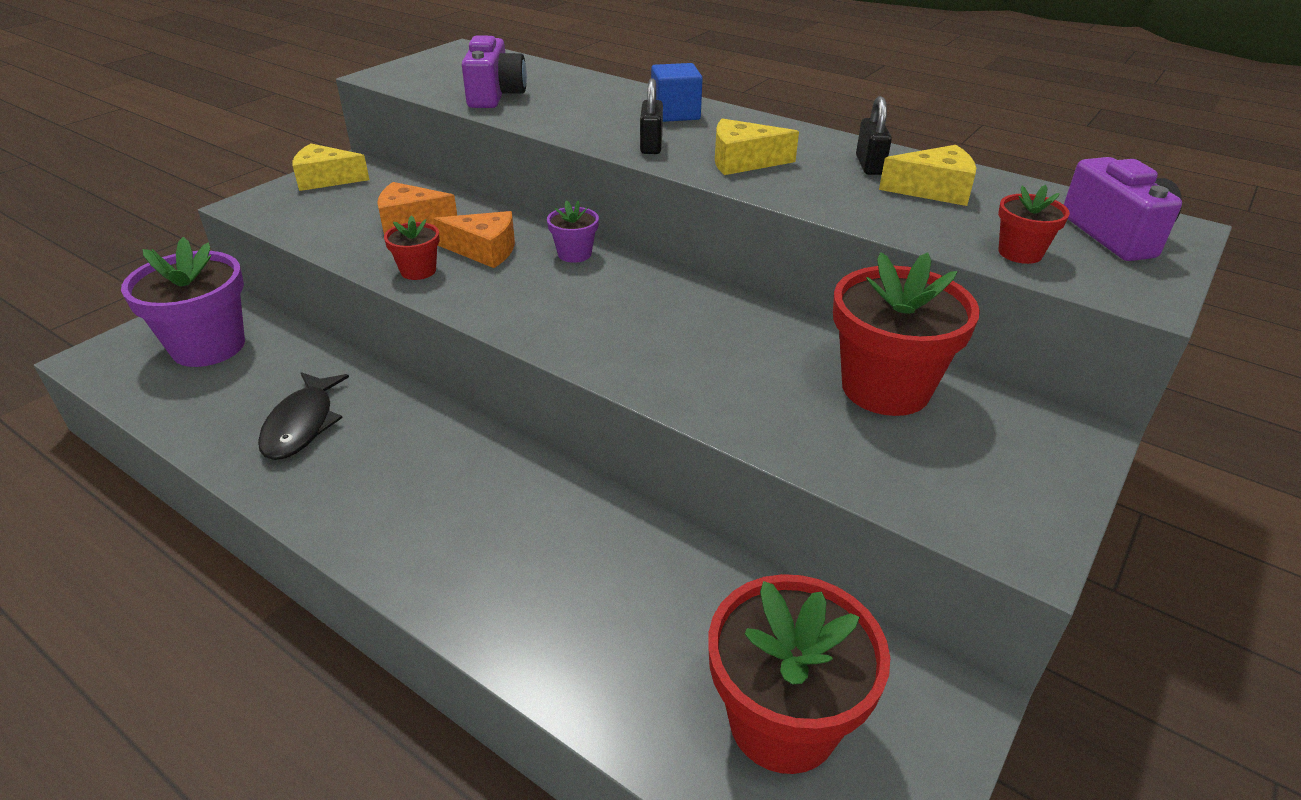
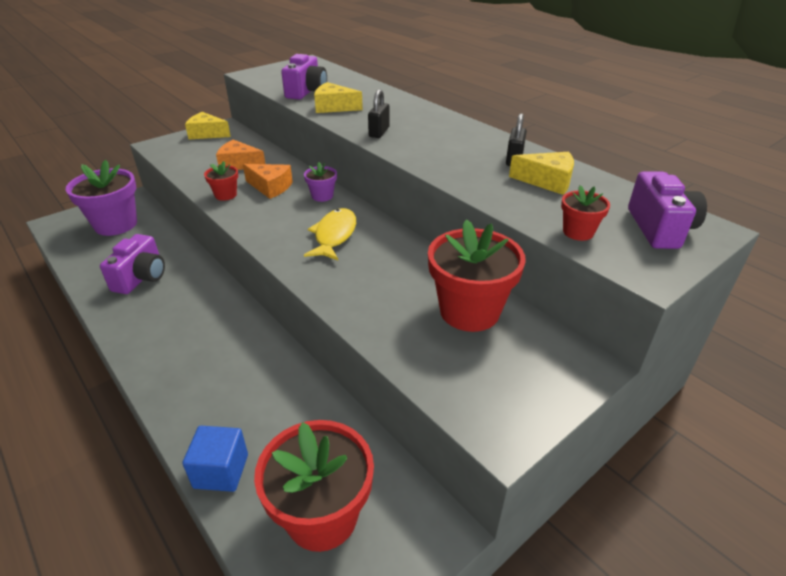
camera: 15 degrees right, 0 degrees up
(302, 424) = (141, 277): black fish -> purple camera
(628, 309) = (334, 235): none -> yellow fish
(675, 114) = (409, 113): blue cube -> blue cube (221, 471)
(743, 161) = (430, 148): yellow cheese -> yellow cheese (334, 107)

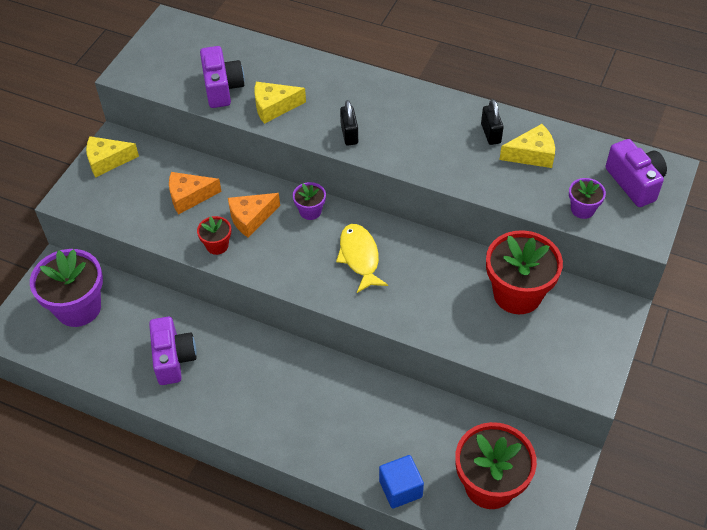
camera: 25 degrees left, 15 degrees up
(270, 187) = (251, 218): orange cheese -> orange cheese turned 150 degrees clockwise
(578, 232) = (582, 209): red flower pot -> purple flower pot

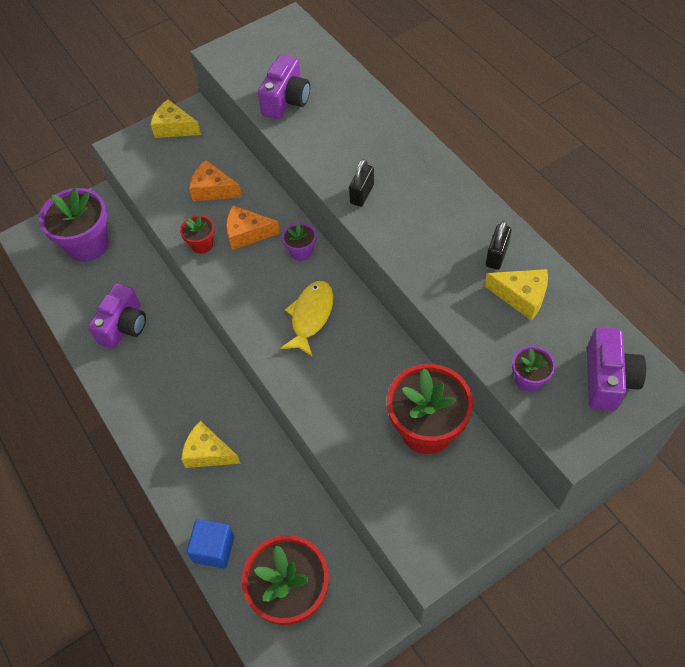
camera: 35 degrees right, 5 degrees up
(274, 107) = (316, 138): yellow cheese -> yellow cheese (208, 452)

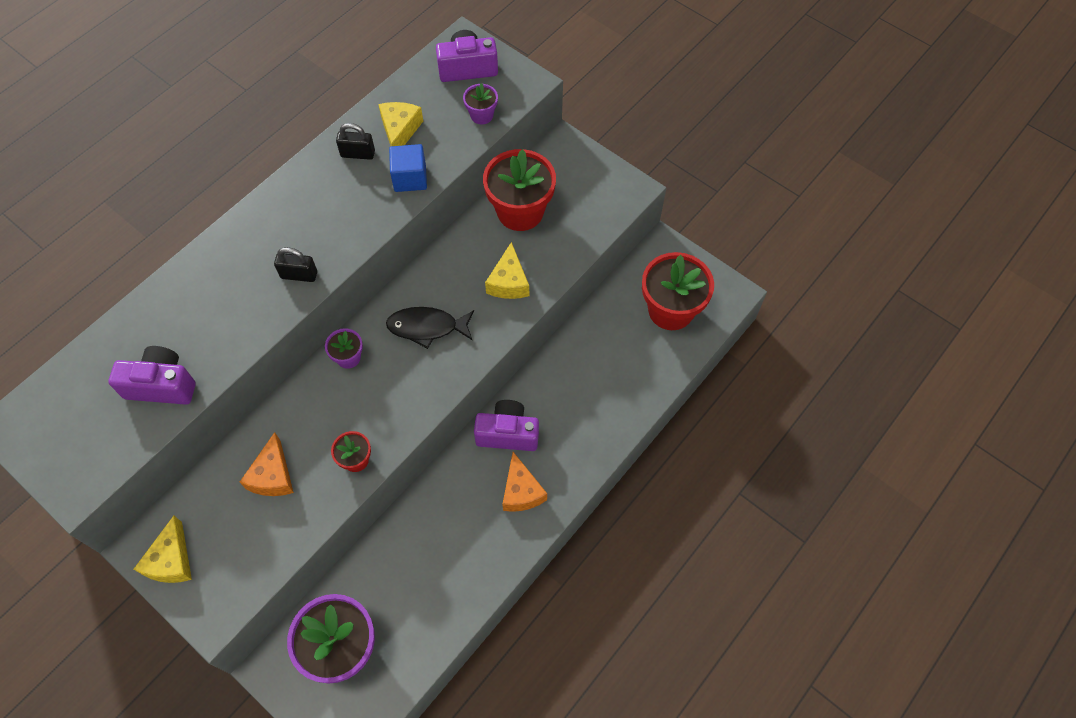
camera: 110 degrees left, 5 degrees up
(124, 326) = (449, 553): purple camera -> purple camera (508, 433)
(208, 452) = (570, 415): yellow cheese -> yellow cheese (508, 282)
(214, 549) = (656, 380): blue cube -> blue cube (410, 178)
(247, 233) = (332, 417): orange cheese -> orange cheese (521, 491)
(311, 316) = (427, 327): yellow fish -> black fish

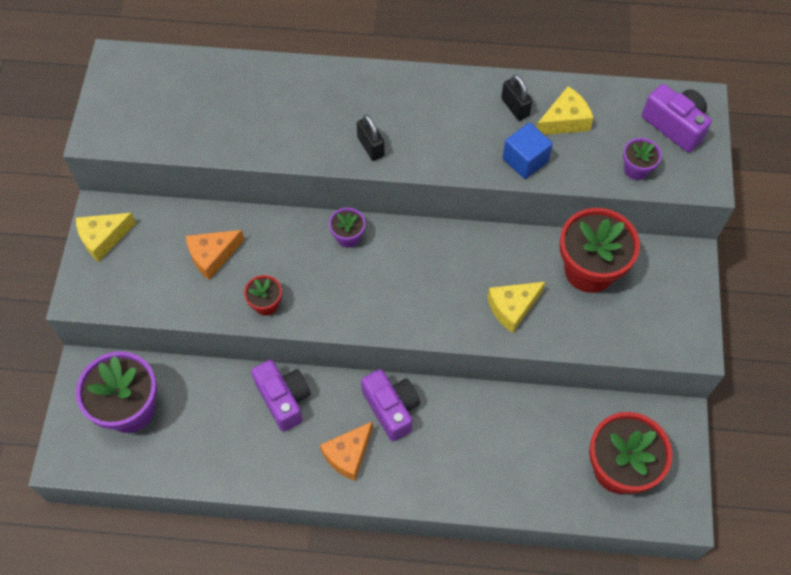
camera: 55 degrees right, 0 degrees up
(162, 385) = (211, 127): purple camera -> purple camera (284, 399)
(427, 327) = (419, 274): black fish -> none

